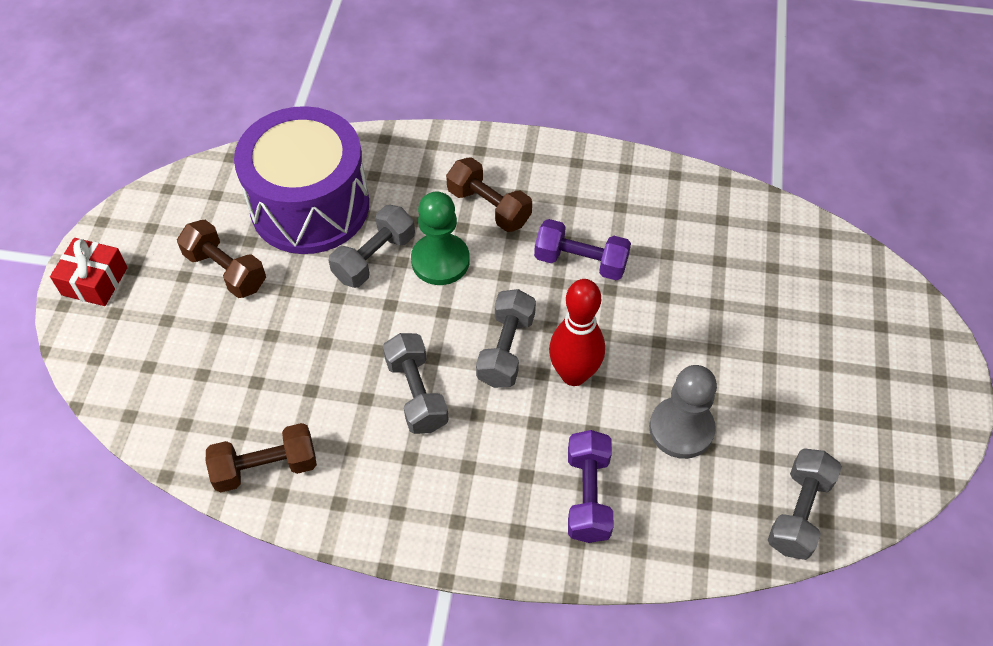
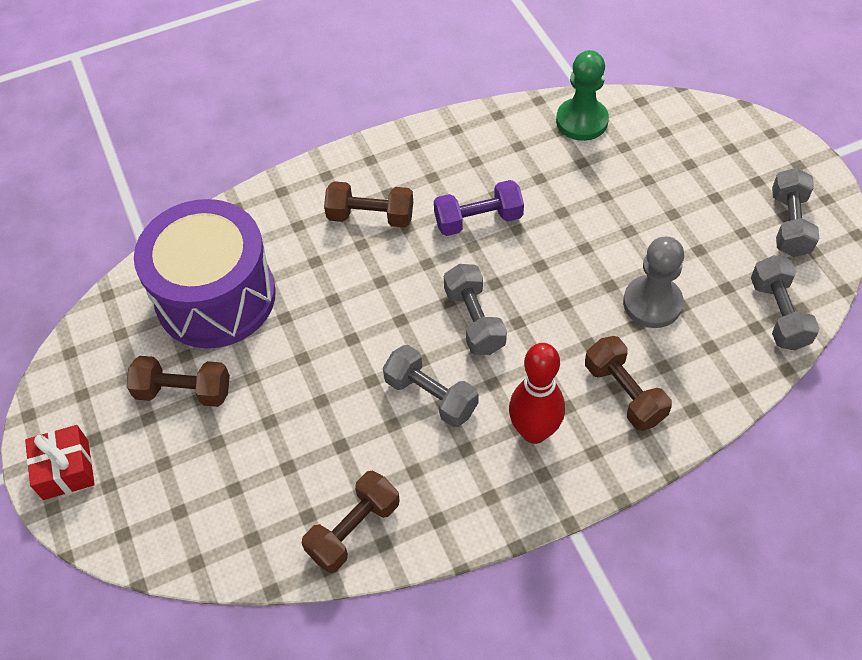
camera: 30 degrees left, 0 degrees up
(374, 258) = (307, 309): grey dumbbell -> grey dumbbell (789, 224)
(440, 261) = (365, 281): green pawn -> green pawn (582, 121)
(573, 374) = (542, 309): red bowling pin -> red bowling pin (534, 431)
(588, 495) = (624, 393): purple dumbbell -> brown dumbbell

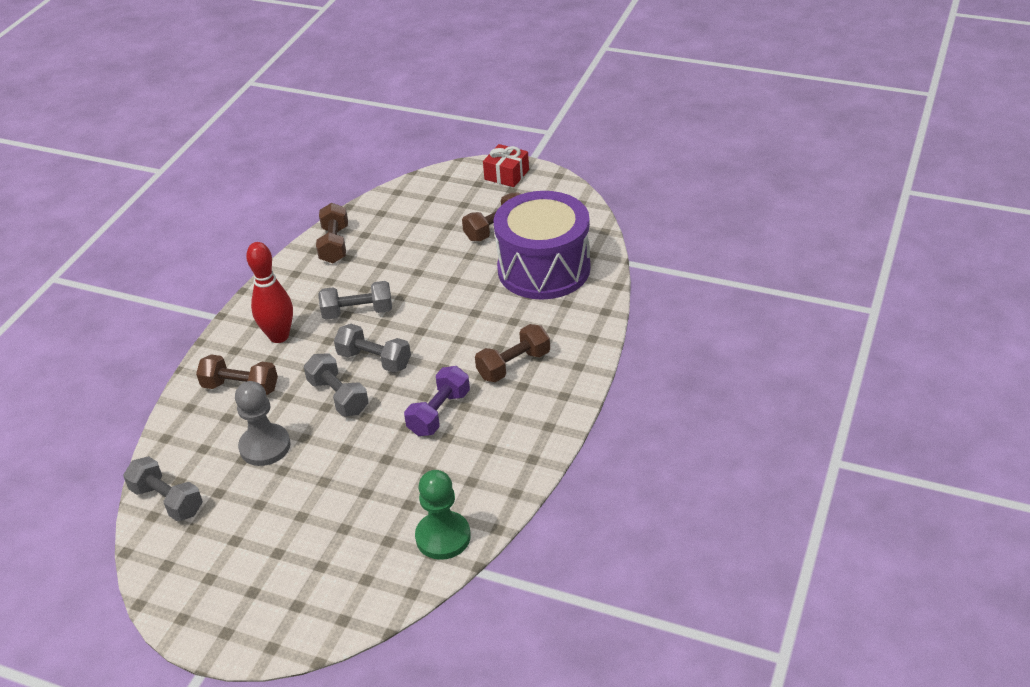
camera: 135 degrees right, 15 degrees down
(789, 224) = (200, 573): grey dumbbell -> grey dumbbell (338, 396)

